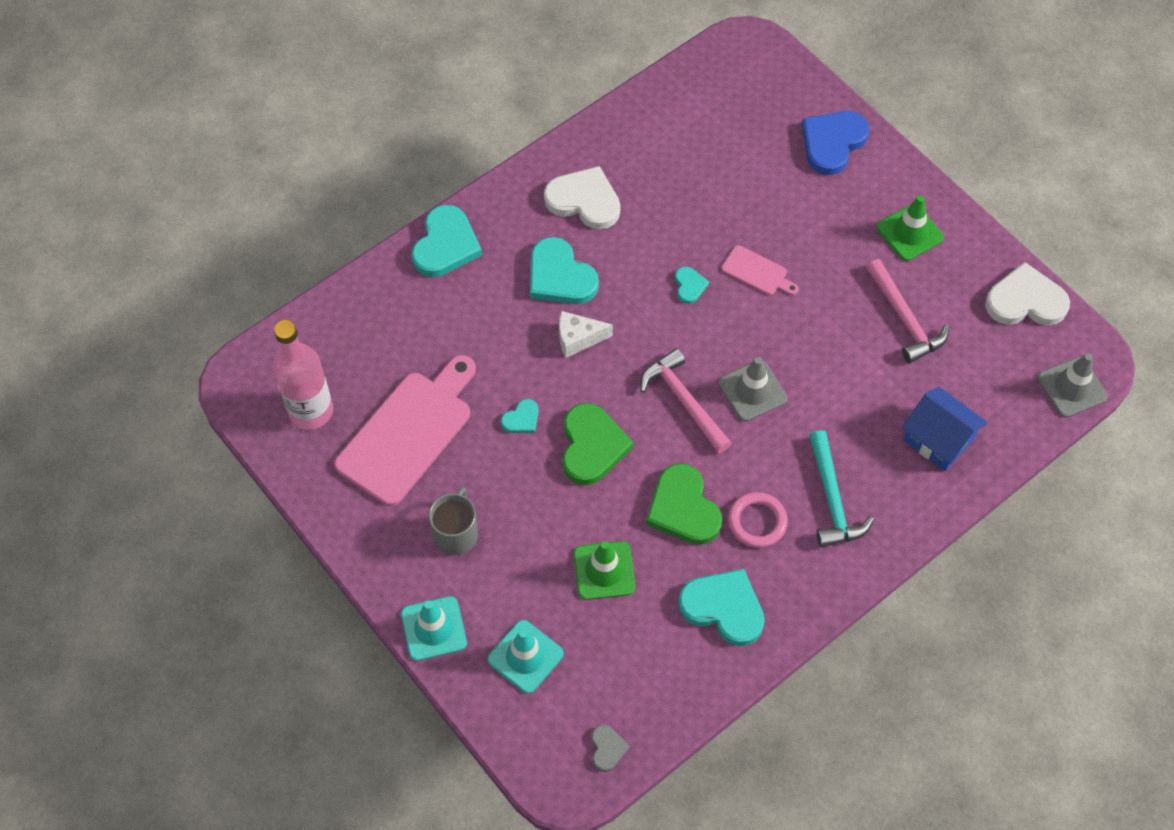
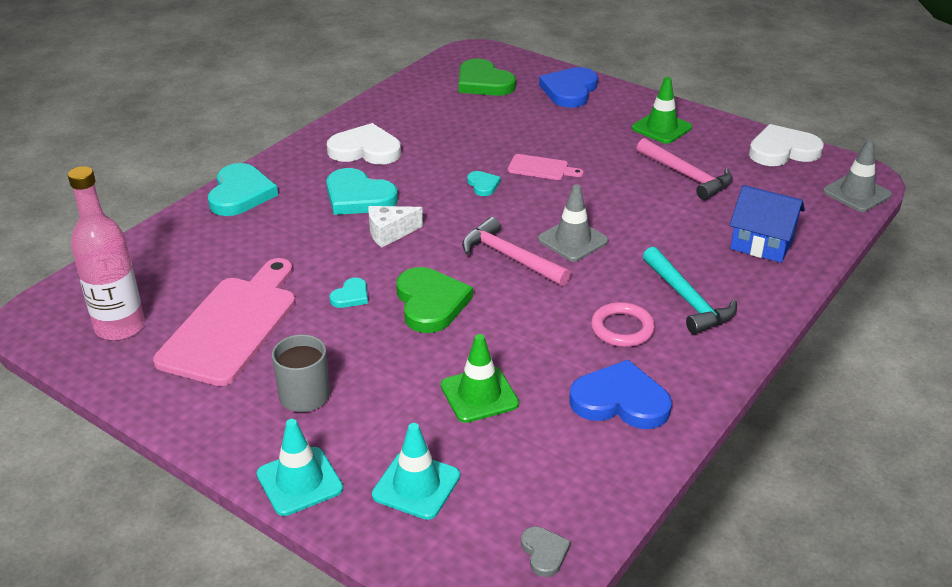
camera: 15 degrees left, 25 degrees down
(683, 508) = (543, 332): green heart -> green heart (483, 82)
(723, 608) = (620, 401): turquoise heart -> blue heart

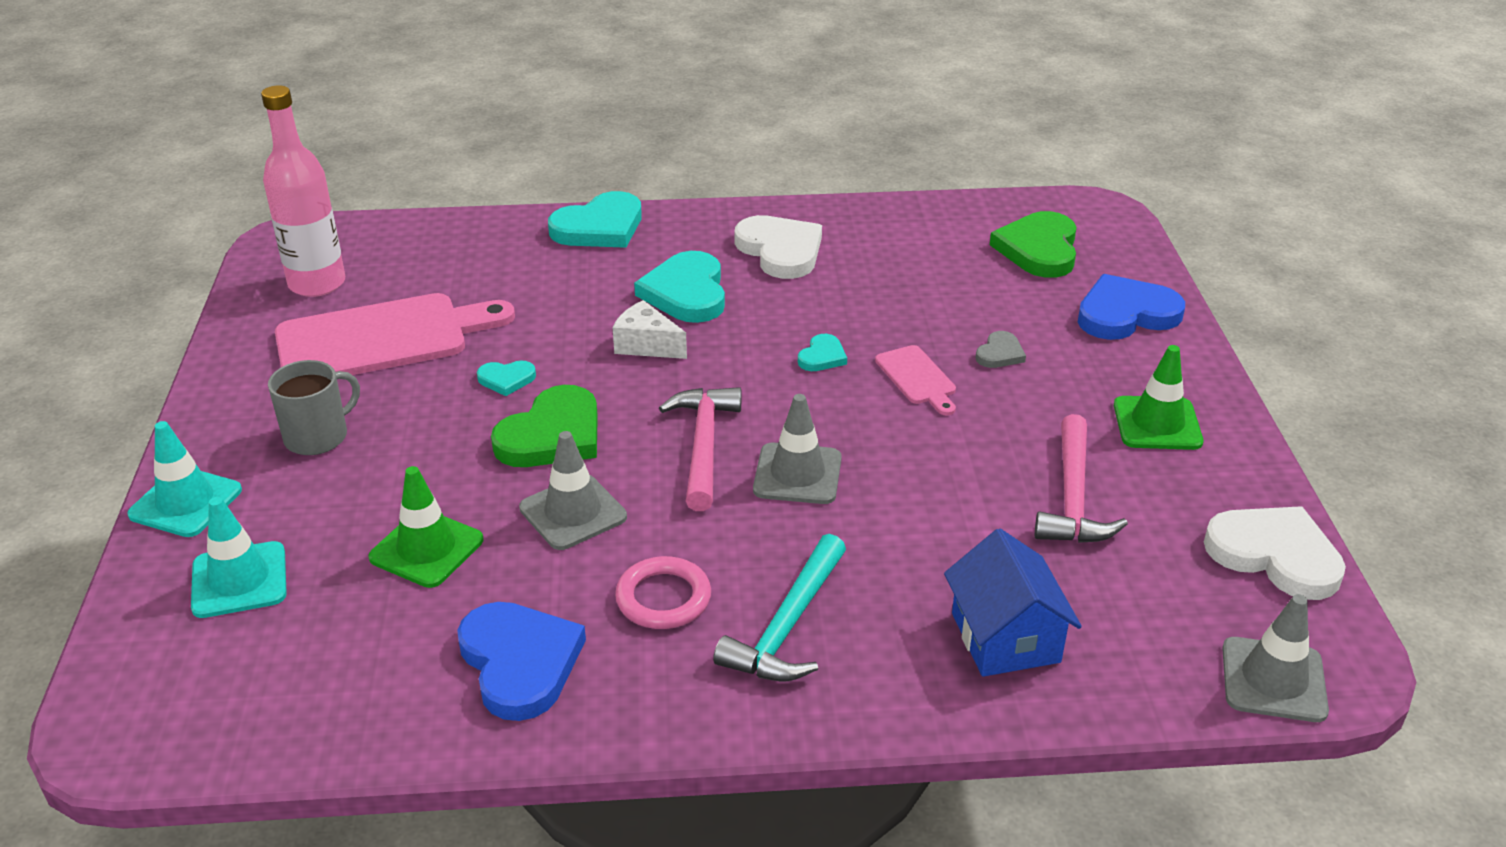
camera: 50 degrees right, 0 degrees up
(512, 327) = (573, 512): none -> grey traffic cone
(544, 552) = (203, 727): grey heart -> grey heart (1000, 353)

